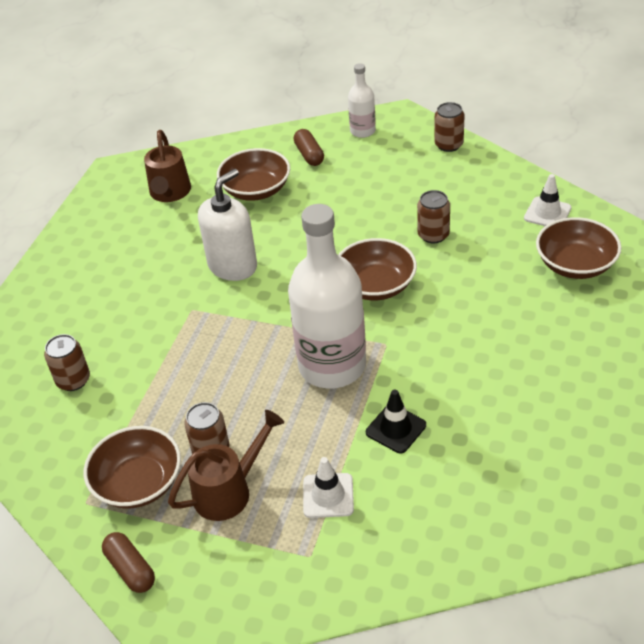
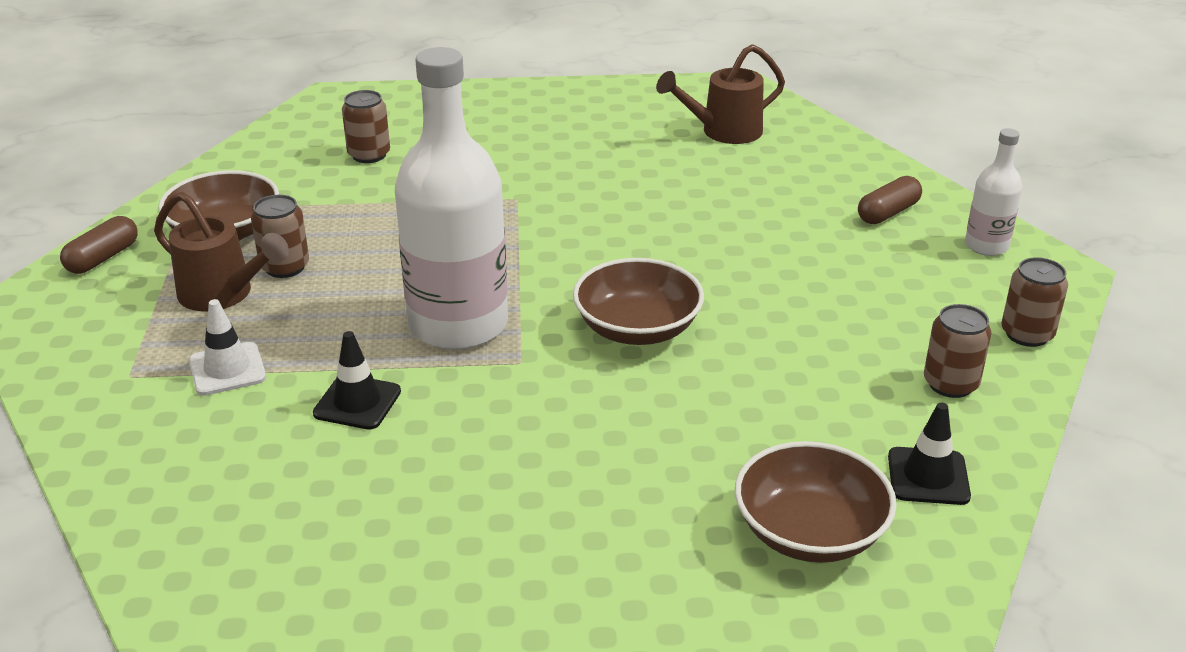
camera: 65 degrees right, 10 degrees down
(233, 266) = (612, 207): white soap dispenser -> none
(256, 190) = (777, 189): brown bowl -> none
(433, 235) = (784, 360): brown can -> brown can (950, 384)
(547, 213) = (928, 476): white traffic cone -> black traffic cone

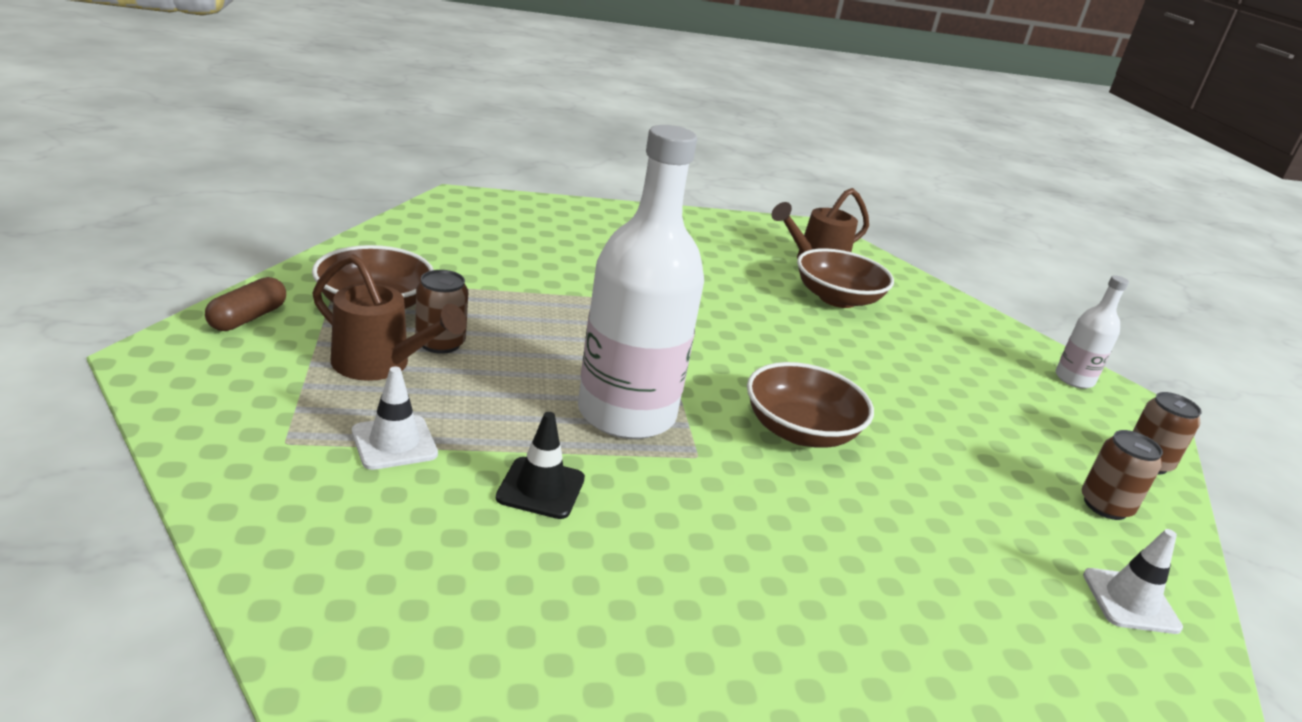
camera: 10 degrees left, 5 degrees down
(369, 155) = (504, 249): brown can -> none
(809, 532) = (1047, 659): brown bowl -> brown bowl (837, 298)
(888, 213) = (980, 343): brown capsule -> none
(928, 476) = (1130, 601): black traffic cone -> white traffic cone

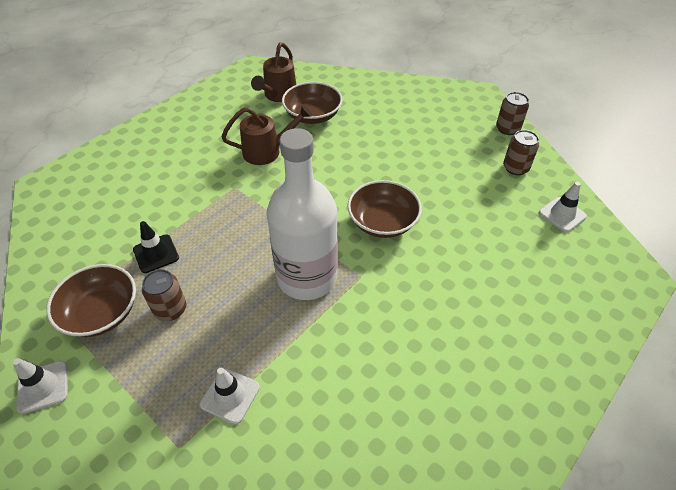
camera: 35 degrees left, 20 degrees up
(248, 318) = (43, 387): brown capsule -> white traffic cone
(380, 365) = (159, 352): brown watering can -> brown watering can (267, 151)
(541, 488) = (323, 358): black traffic cone -> black traffic cone (156, 254)
(1074, 379) = (445, 96): white bottle -> none

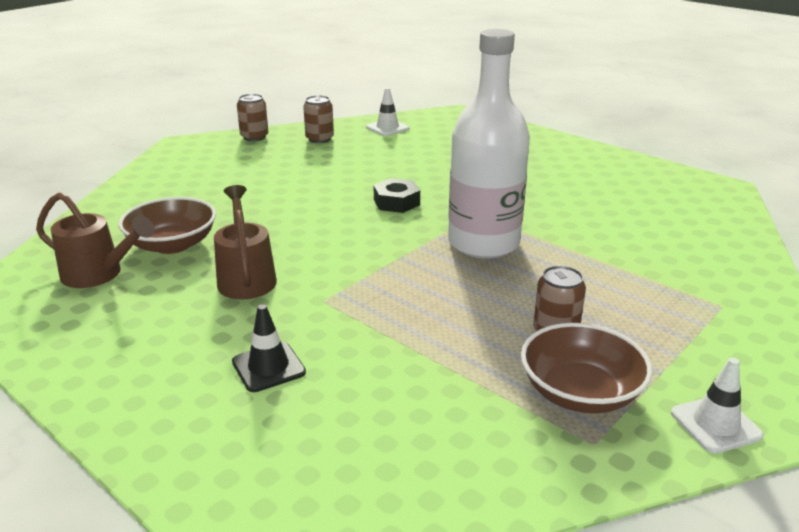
camera: 90 degrees left, 20 degrees down
(156, 254) = (461, 357): black traffic cone -> black traffic cone (268, 367)
(230, 395) = (650, 281): white traffic cone -> none
(382, 222) = (396, 202): brown bowl -> black nut

